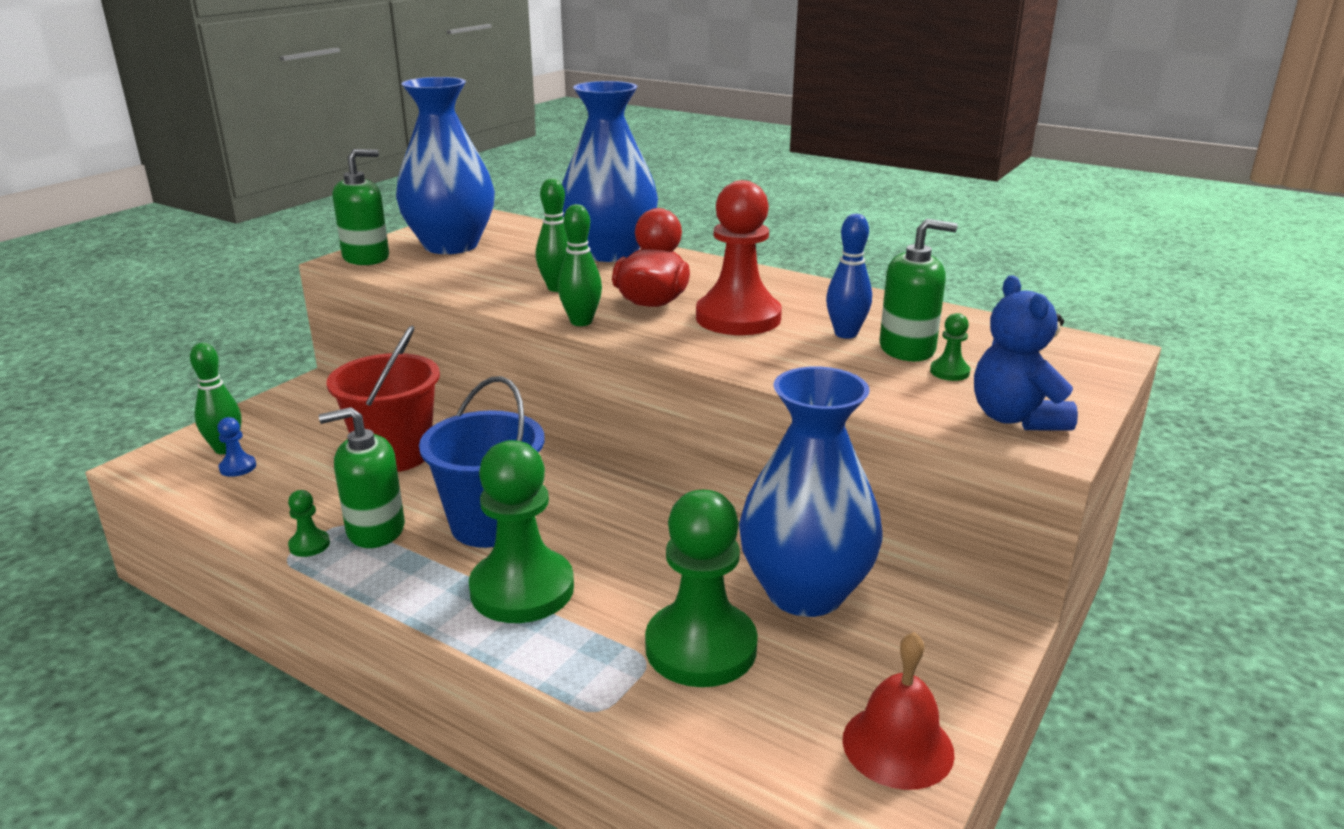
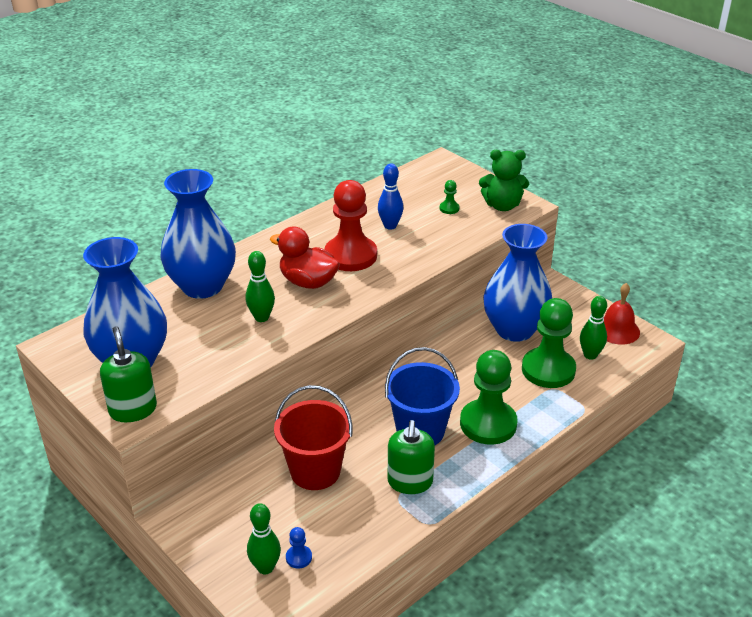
camera: 75 degrees left, 10 degrees up
(309, 545) = (417, 513): green pawn -> none
(581, 322) = (328, 314): green bowling pin -> green bowling pin (590, 355)
(907, 349) = (417, 213): green soap dispenser -> none
(1016, 418) = (502, 206): blue teddy bear -> green teddy bear

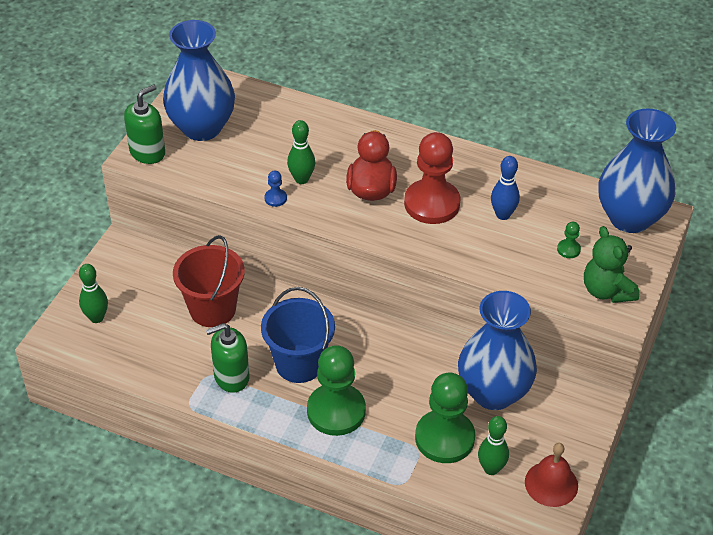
camera: 65 degrees right, 10 degrees up
(202, 286) = (322, 126): blue vase -> blue vase (630, 218)
(299, 557) = (115, 334): blue pawn -> blue pawn (275, 198)

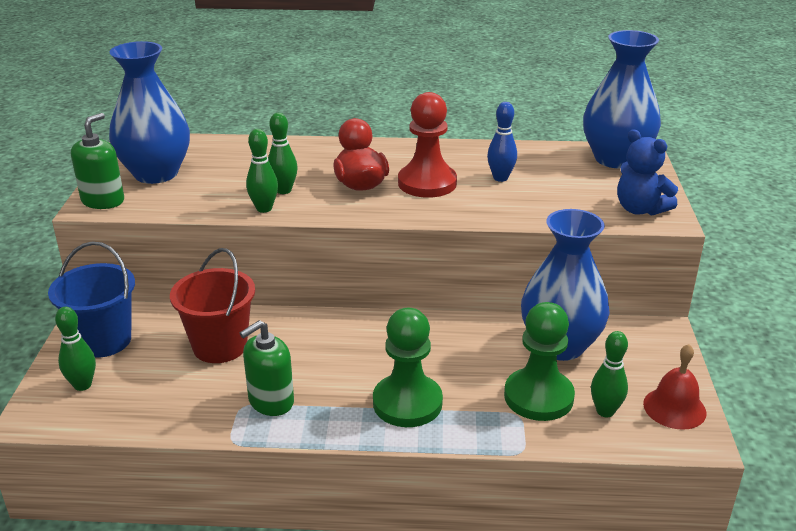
camera: 20 degrees left, 15 degrees down
(275, 198) = (264, 208): blue pawn -> green bowling pin
(299, 364) = (342, 371): blue bucket -> blue bucket (104, 340)
(568, 249) = (580, 189): green pawn -> none
(606, 291) = (640, 209): green teddy bear -> blue teddy bear

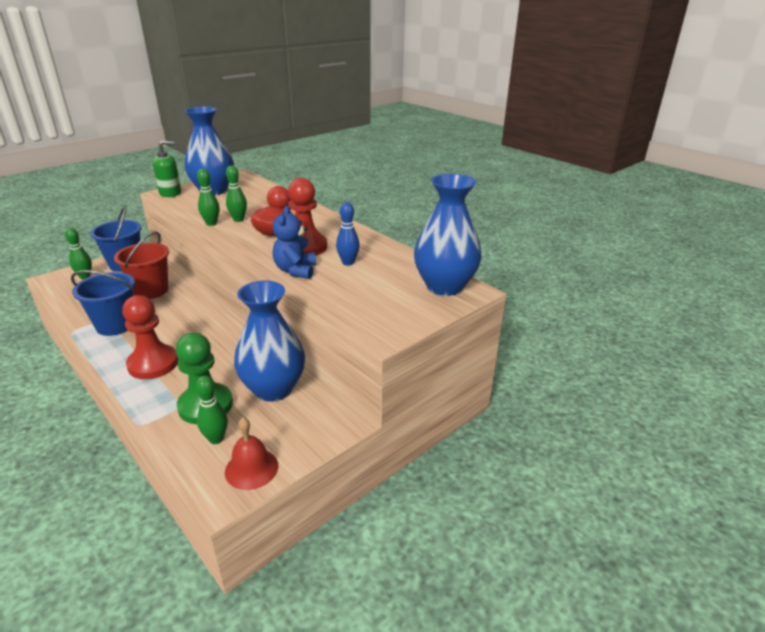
camera: 45 degrees right, 0 degrees up
(271, 401) = (116, 325): green soap dispenser -> blue bucket
(407, 403) = (153, 364): green pawn -> red pawn
(640, 209) = (381, 321): blue teddy bear -> blue teddy bear (295, 270)

